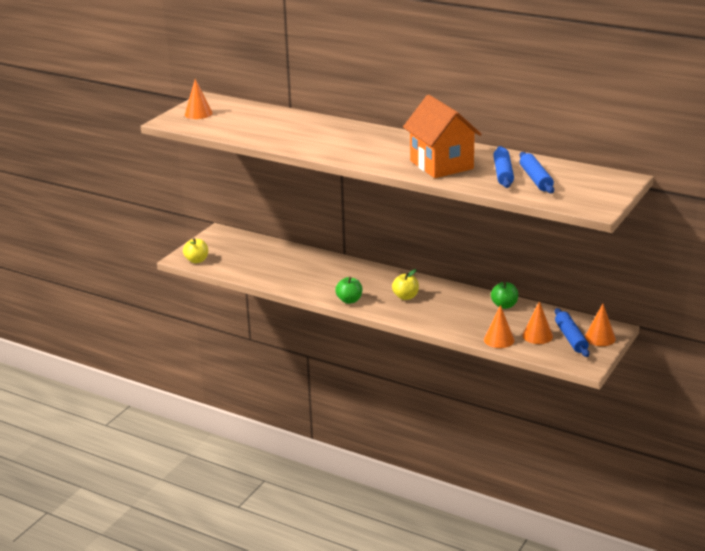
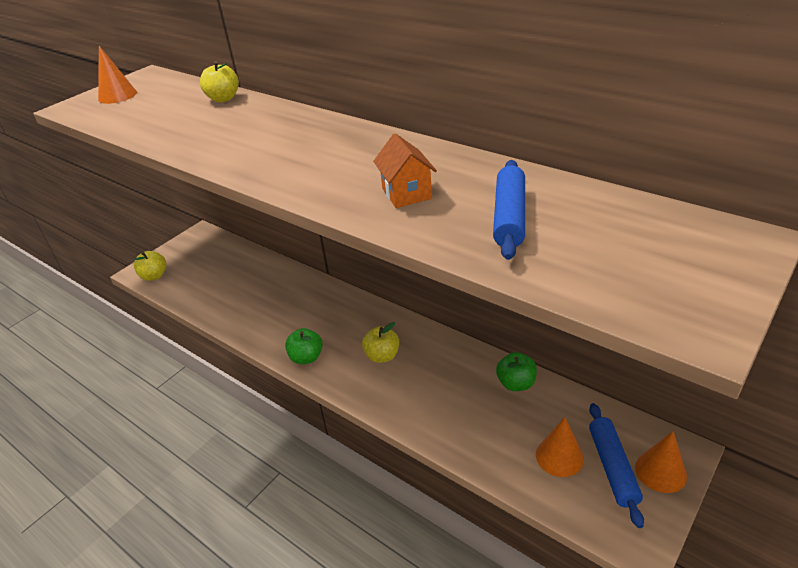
camera: 10 degrees right, 10 degrees up
(285, 115) = (223, 99): none -> yellow apple
(441, 165) = (406, 193): orange house -> orange house, size x0.49
(499, 340) = (498, 460): orange cone -> none
(536, 179) = (569, 233): blue rolling pin -> none

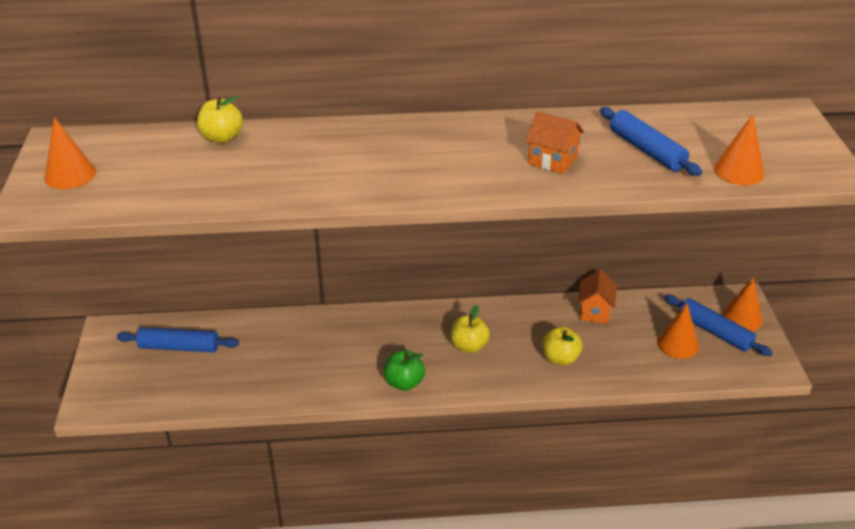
camera: 45 degrees left, 0 degrees up
(154, 276) = (118, 398): yellow apple -> yellow apple (560, 358)
(218, 261) = (179, 347): none -> blue rolling pin
(516, 383) = (594, 311): green apple -> orange house
(576, 276) = (739, 171): none -> orange cone

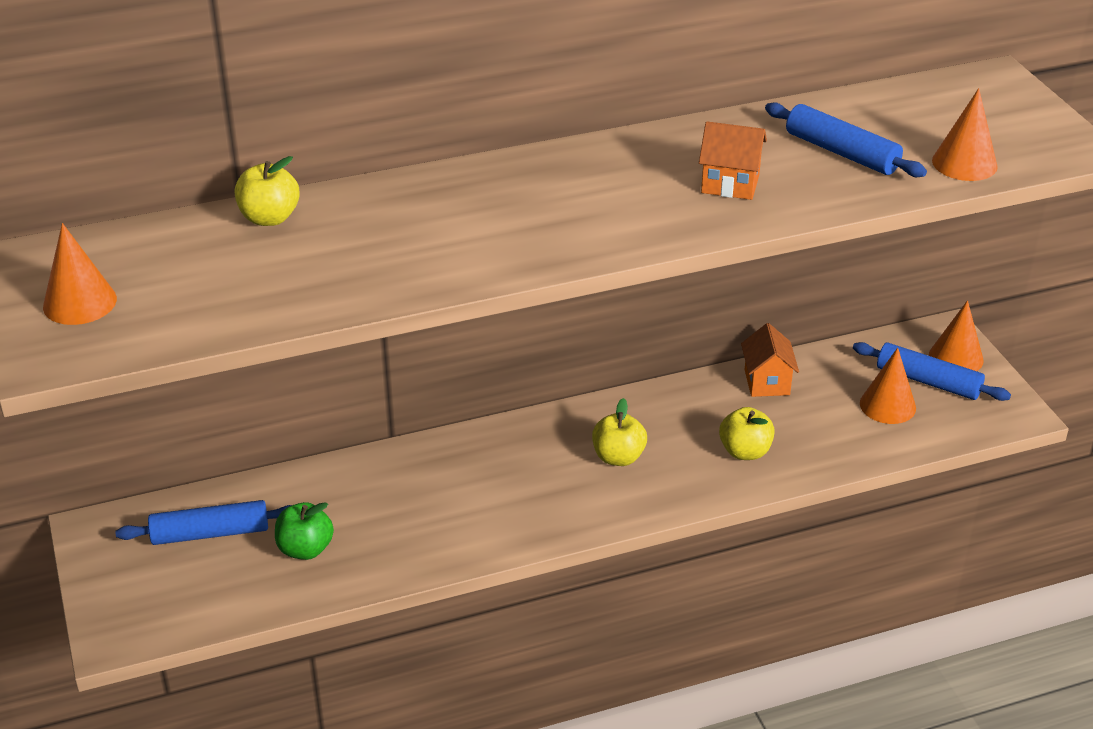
camera: 15 degrees left, 0 degrees up
(404, 383) = (550, 522): green apple -> green apple (305, 549)

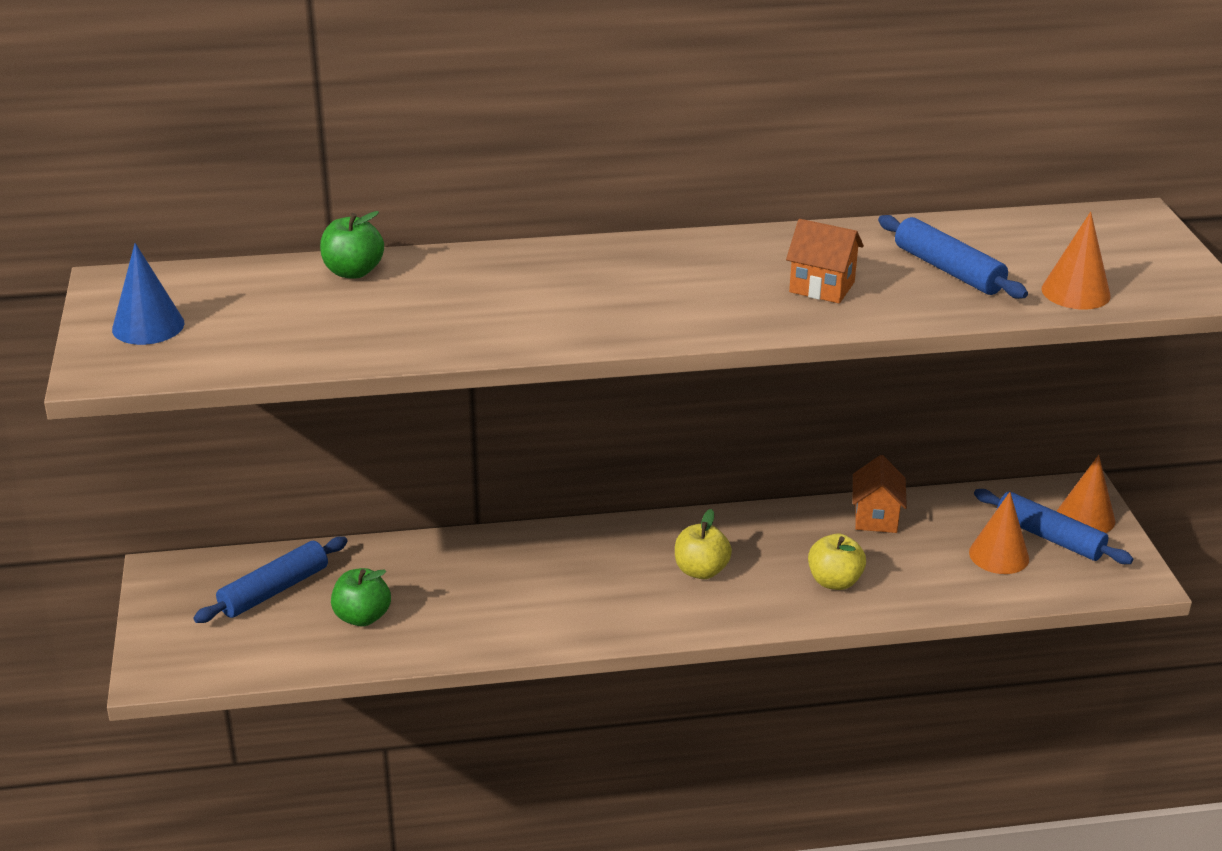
camera: 10 degrees right, 5 degrees down
(79, 302) = (148, 326): orange cone -> blue cone
(210, 533) = (274, 590): blue rolling pin -> blue rolling pin turned 45 degrees counterclockwise
(269, 218) = (353, 272): yellow apple -> green apple

